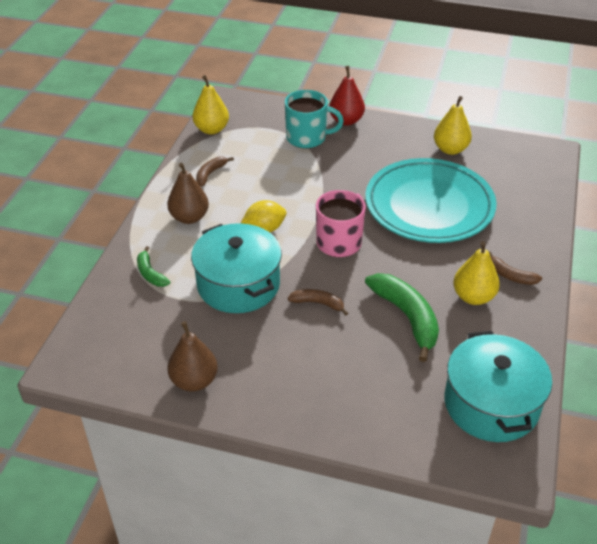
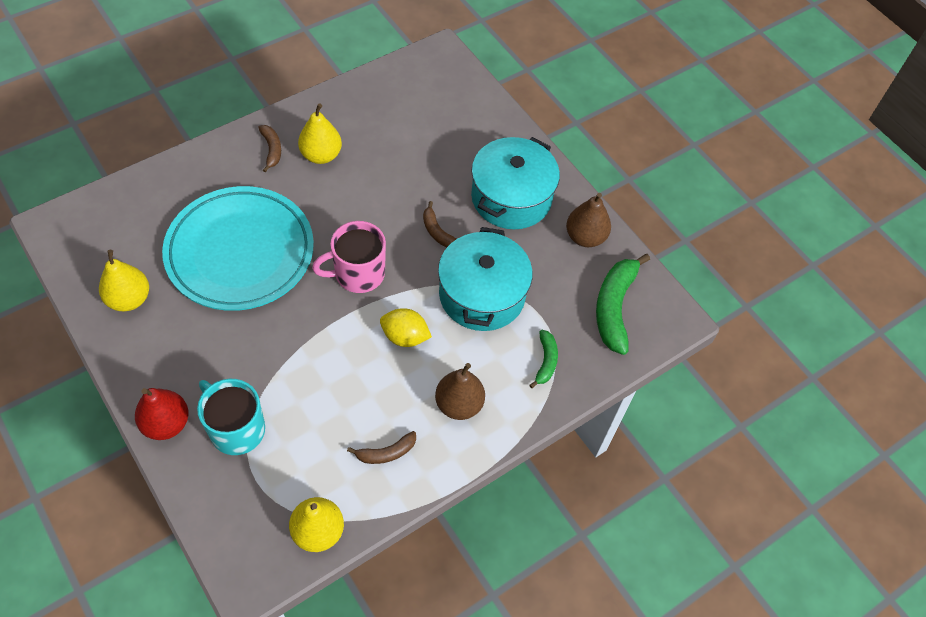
camera: 145 degrees left, 15 degrees up
(407, 317) = (387, 175): green banana -> green banana (614, 307)
(491, 404) = (408, 89): turquoise pot -> turquoise pot (511, 197)

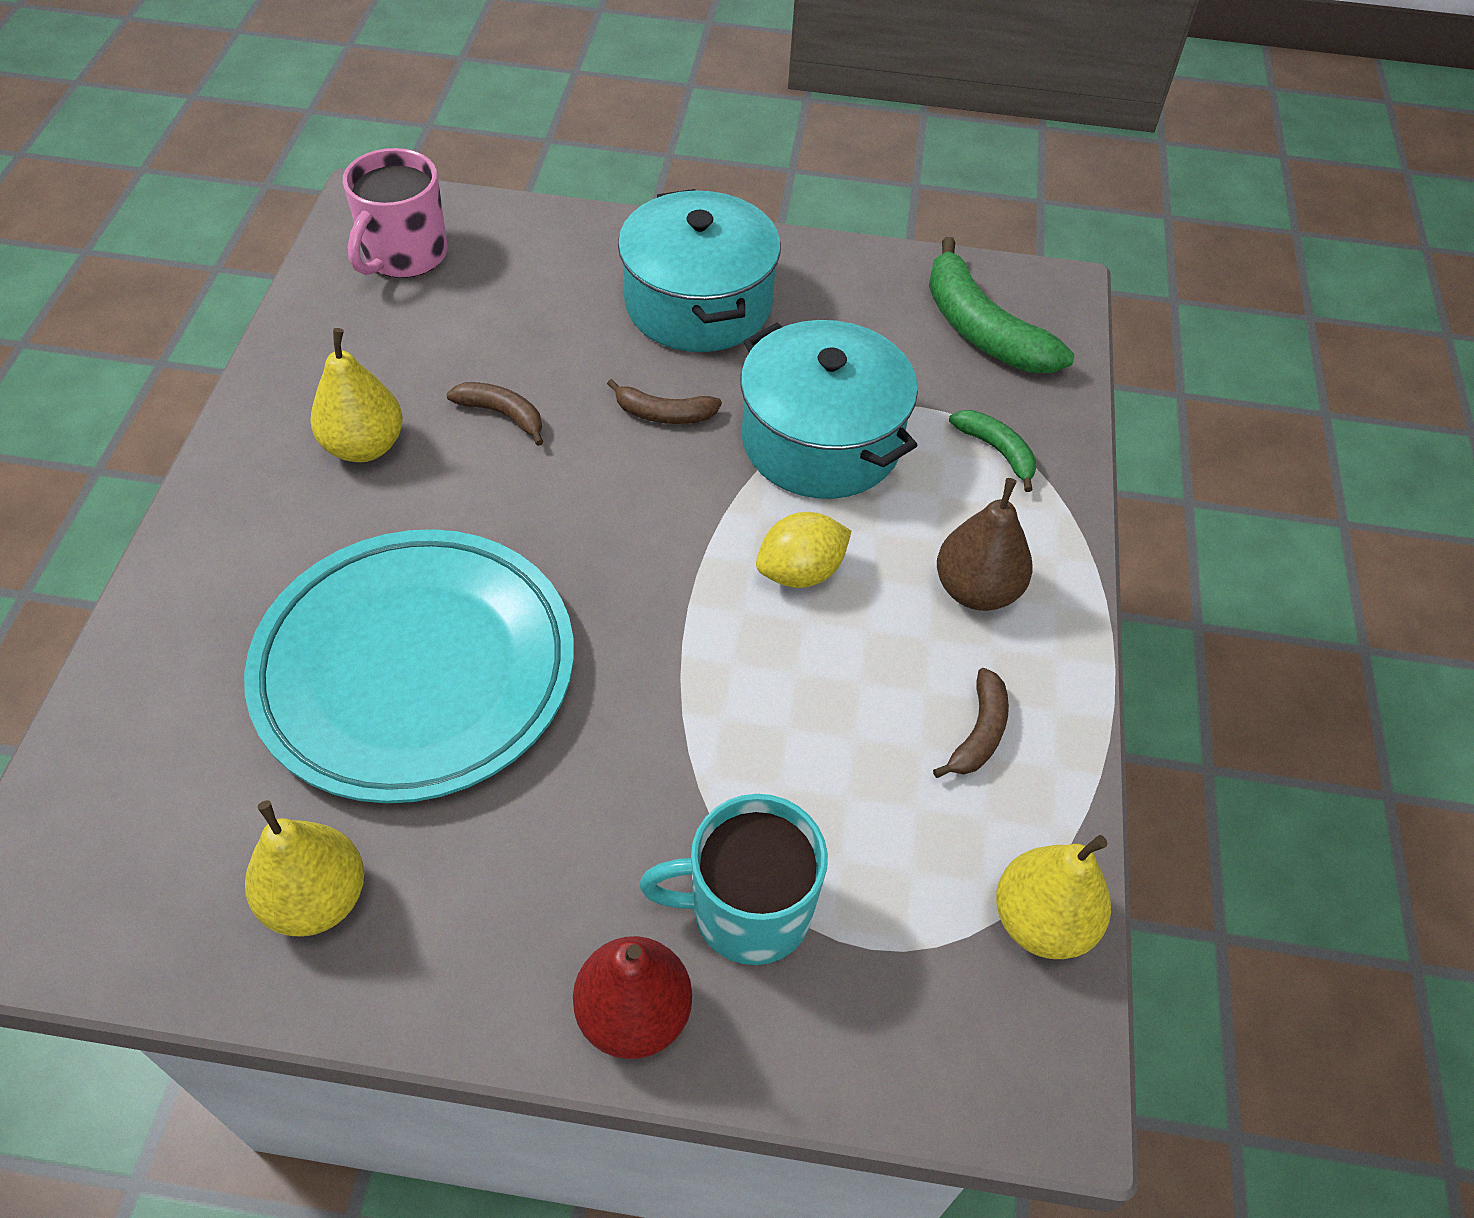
camera: 45 degrees left, 5 degrees down
(271, 150) = (274, 496): brown banana -> brown banana (502, 415)
(358, 274) = (630, 550): pink mug -> pink mug (404, 255)
(585, 237) = (844, 281): brown pear -> none

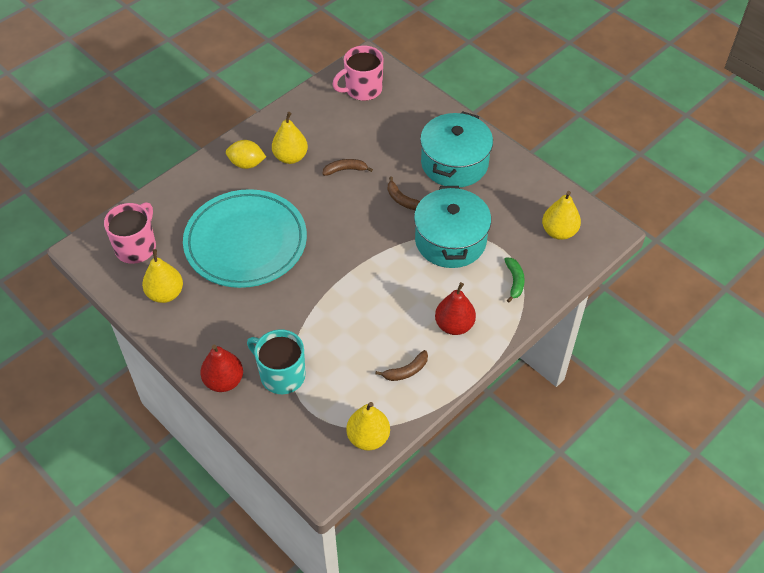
camera: 40 degrees right, 0 degrees up
(149, 833) = (136, 247): none -> pink mug
(502, 415) = (345, 170): brown banana -> brown banana turned 75 degrees counterclockwise
(800, 572) = (397, 283): yellow lemon -> yellow lemon (246, 164)
(976, 590) = (454, 325): brown pear -> red pear
(982, 329) = (559, 232): green banana -> yellow pear

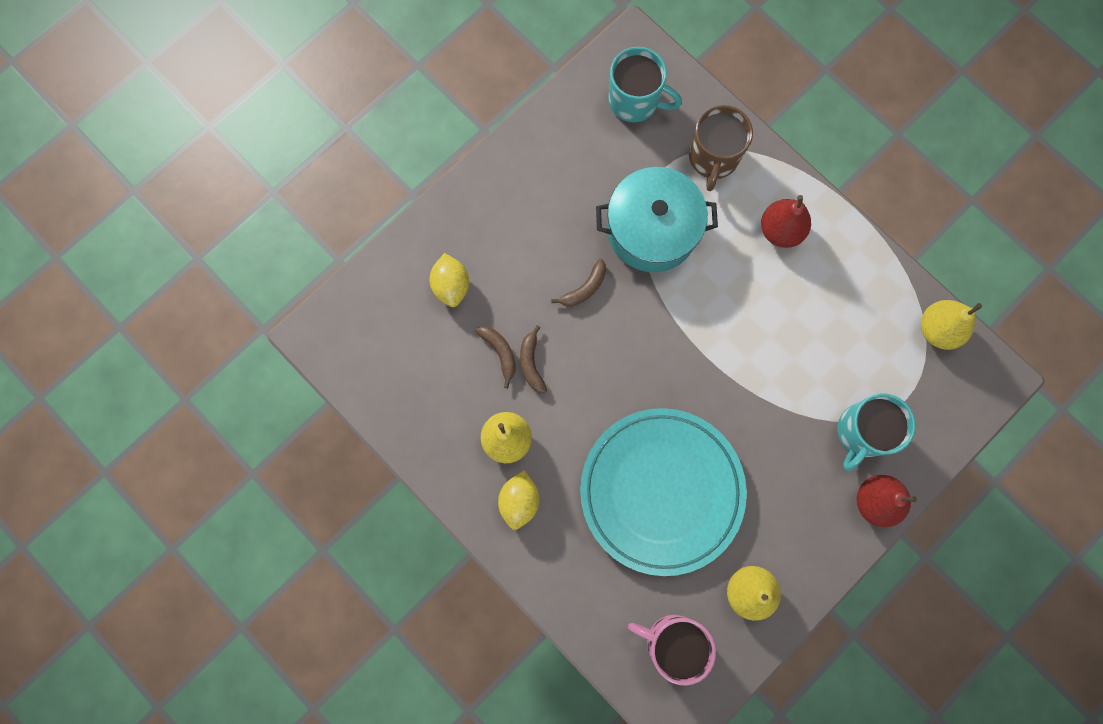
camera: 90 degrees left, 25 degrees up
(362, 89) = (375, 342): pink mug -> none
(403, 127) = (451, 285): none -> yellow lemon
(406, 371) = (847, 286): brown banana -> brown banana (500, 353)
(454, 163) = (520, 220): turquoise pot -> none
(514, 281) = (713, 158): green banana -> brown mug
(559, 232) = (635, 101): yellow pear -> turquoise mug

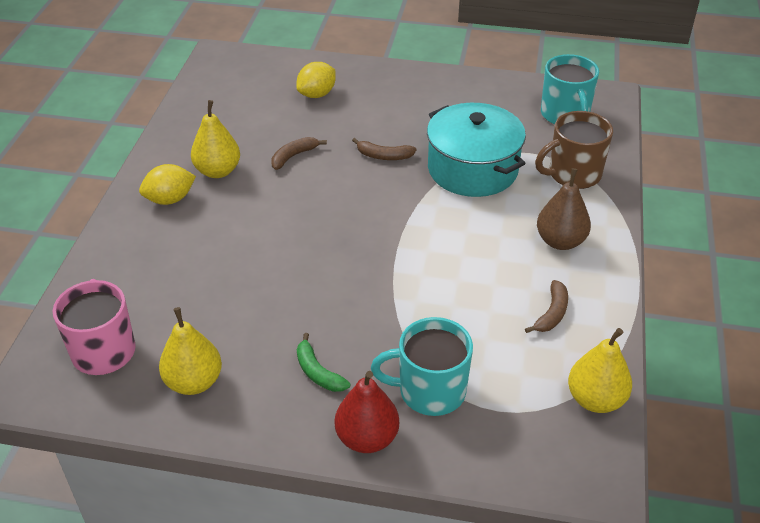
camera: 55 degrees right, 35 degrees down
(500, 353) = (287, 138): brown banana -> brown banana (551, 313)
(661, 491) = (247, 277): turquoise plate -> none
(780, 230) = (560, 241): red pear -> brown pear
(795, 497) = (318, 372): none -> green banana

